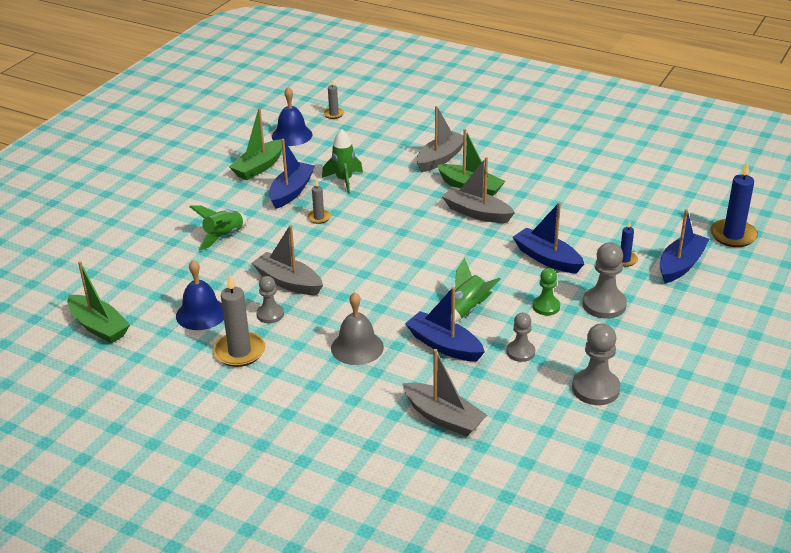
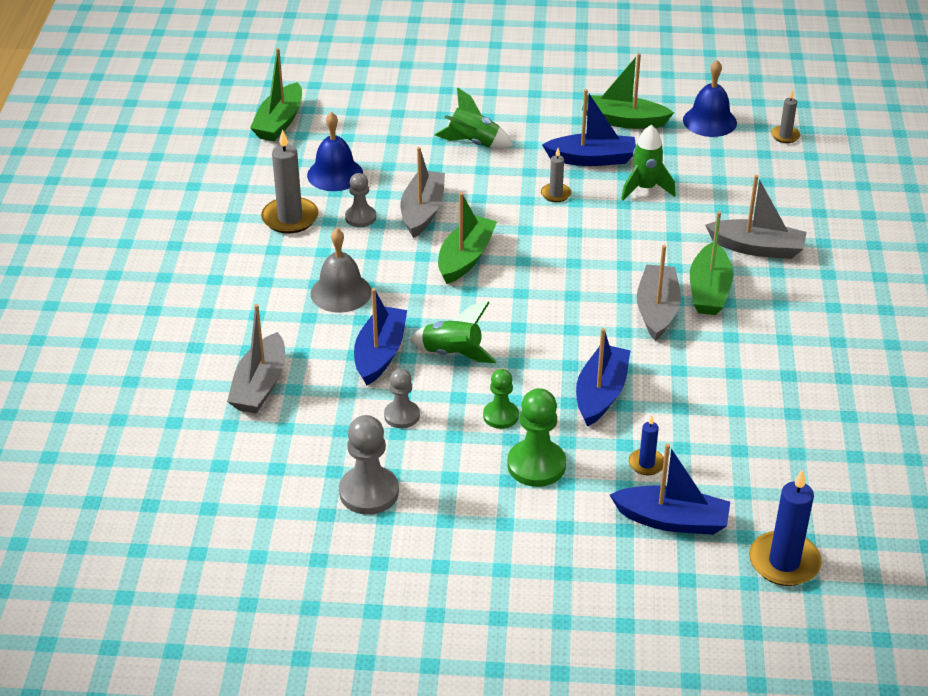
camera: 65 degrees right, 5 degrees up
(361, 276) = (465, 258): none -> green boat
(604, 304) = (536, 465): grey pawn -> green pawn

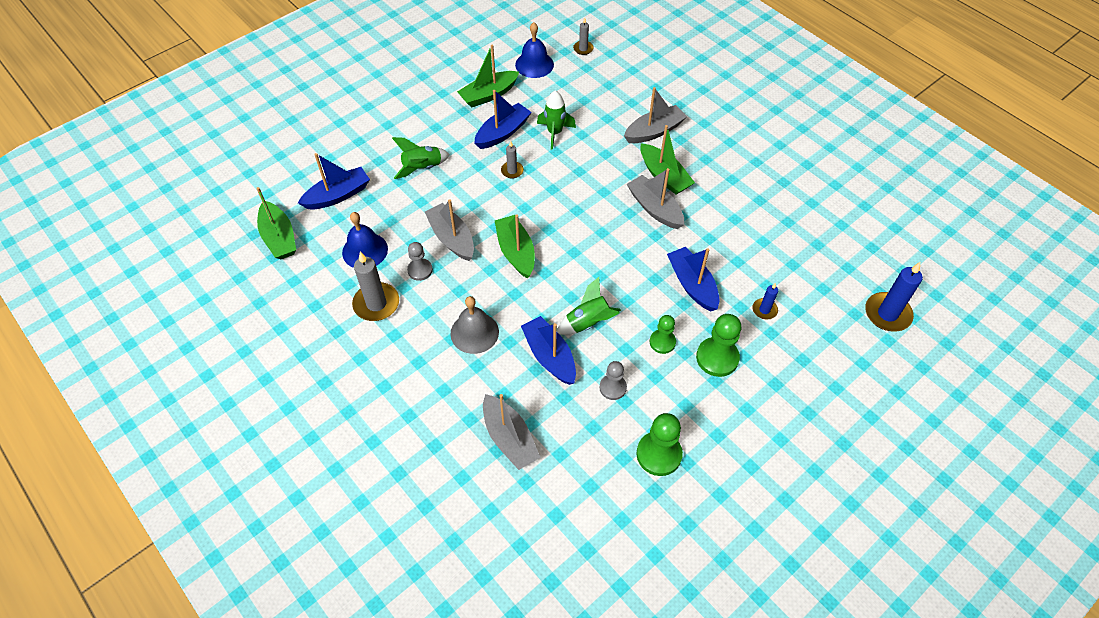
camera: 45 degrees left, 15 degrees up
(369, 492) = (659, 454): grey pawn -> green pawn
(672, 520) = (815, 334): blue boat -> blue boat (337, 195)

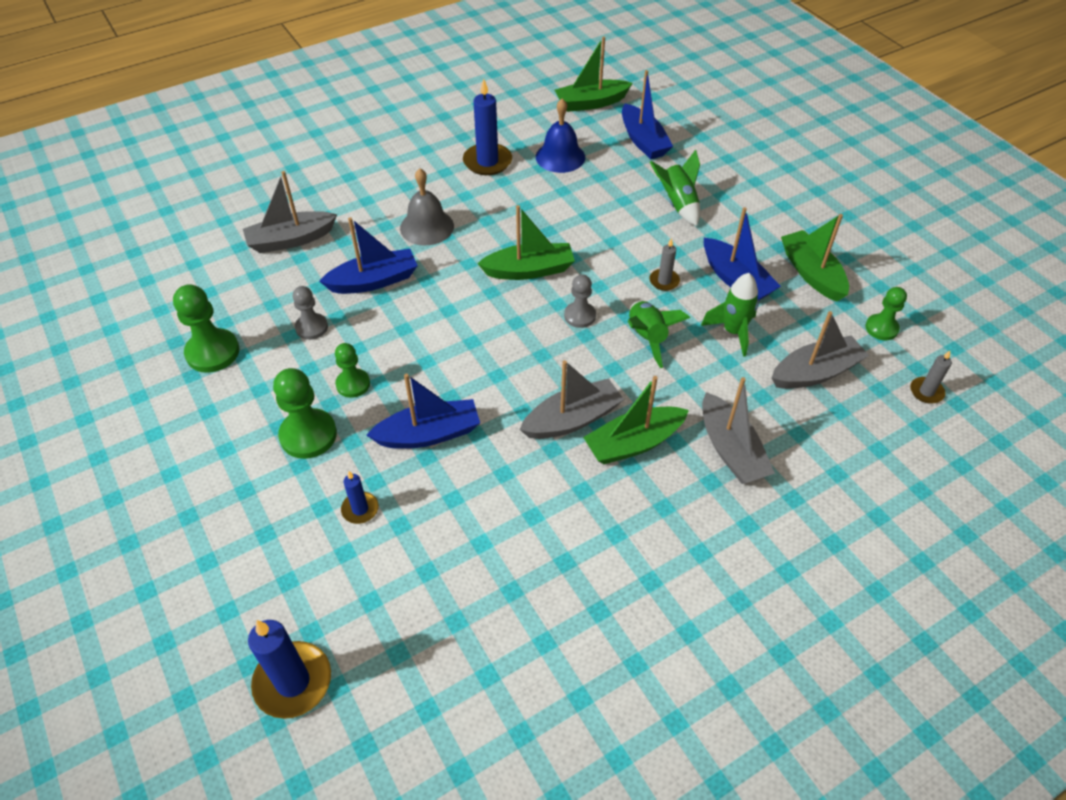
camera: 100 degrees right, 5 degrees down
(376, 304) = (487, 162): grey candle -> blue candle
(420, 270) = (523, 193): grey pawn -> grey pawn (580, 316)
(452, 238) = (562, 220): grey boat -> grey boat (815, 372)
(534, 64) = (881, 328): blue bell -> green pawn
(588, 323) = (406, 320): green rocket -> green rocket (647, 338)

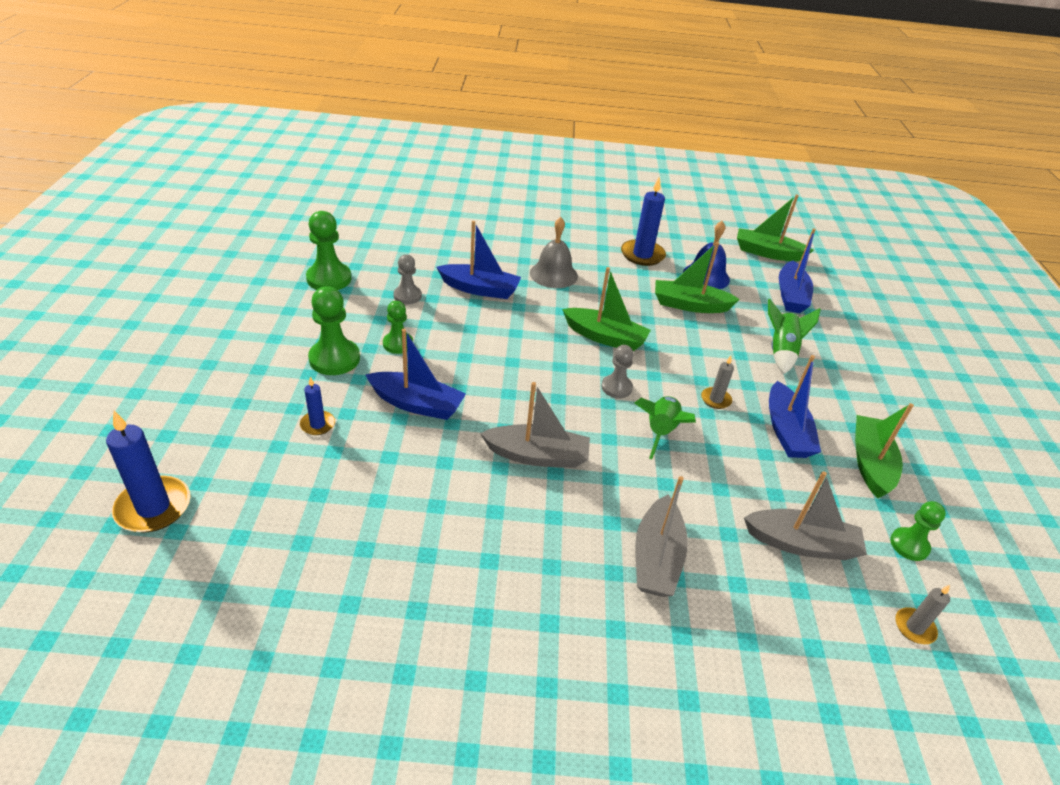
camera: 30 degrees right, 10 degrees down
(291, 240) = (449, 239): grey boat -> none
(634, 443) = (572, 502): green boat -> green boat (690, 305)
(733, 332) = (746, 468): green rocket -> none

